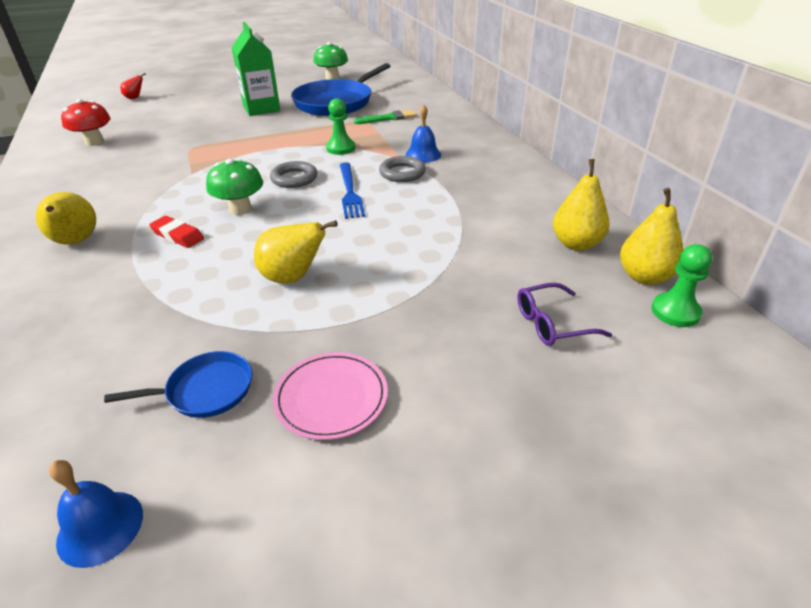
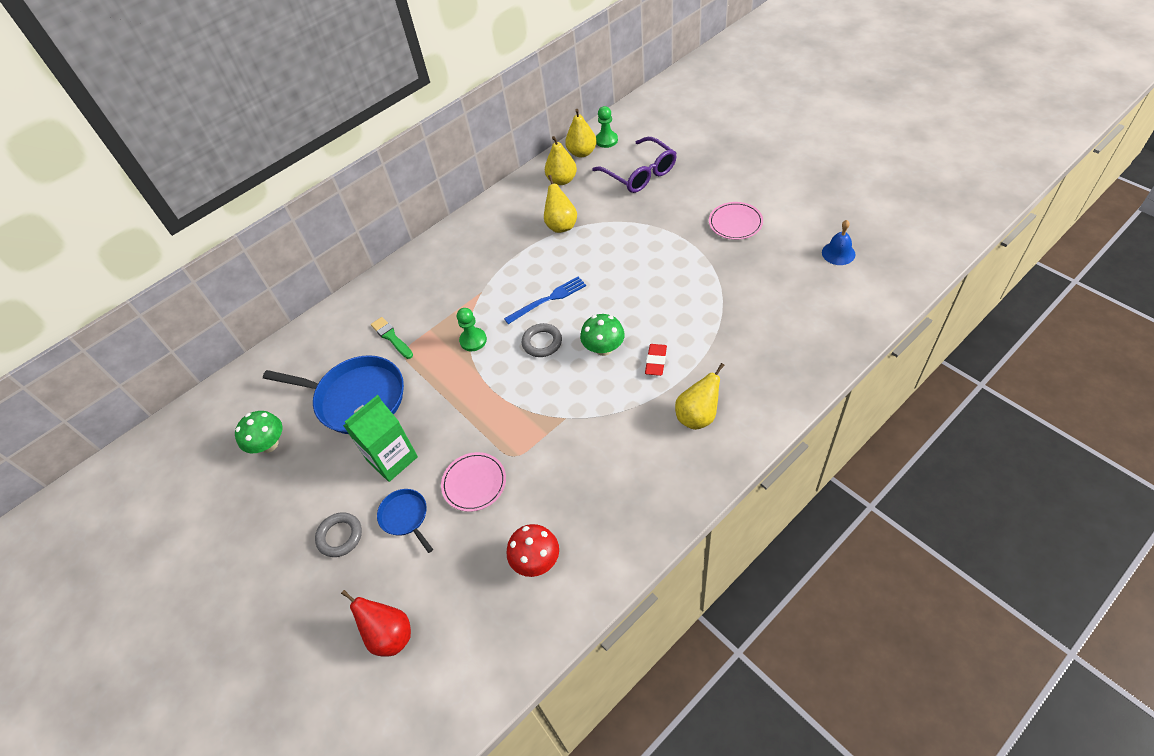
camera: 105 degrees left, 15 degrees up
(135, 98) = (390, 635): red pear -> red pear, size x1.79
(193, 131) = (474, 483): none -> pink plate
(206, 390) = (762, 264): blue pan -> blue pan (405, 517)
(293, 278) = (663, 278): yellow pear -> yellow pear (561, 225)
(402, 173) = (504, 283): grey ring -> grey ring (340, 536)
(423, 154) = (465, 284): blue bell -> none
(552, 323) = (640, 173): purple glasses -> purple glasses, size x1.71

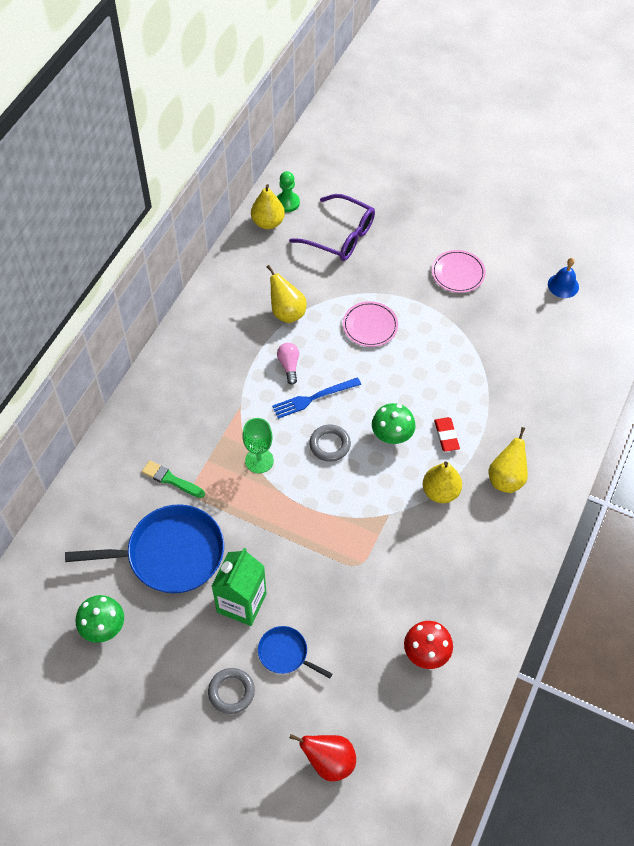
camera: 30 degrees left, 5 degrees up
(473, 340) = (259, 460): green pawn -> green goblet
(474, 483) = (334, 601): pink plate -> pink plate (370, 326)
(540, 268) = (289, 366): none -> pink light bulb
(548, 299) = (313, 398): blue fork -> blue fork turned 150 degrees counterclockwise
(562, 180) = (262, 260): yellow pear -> yellow pear (440, 492)

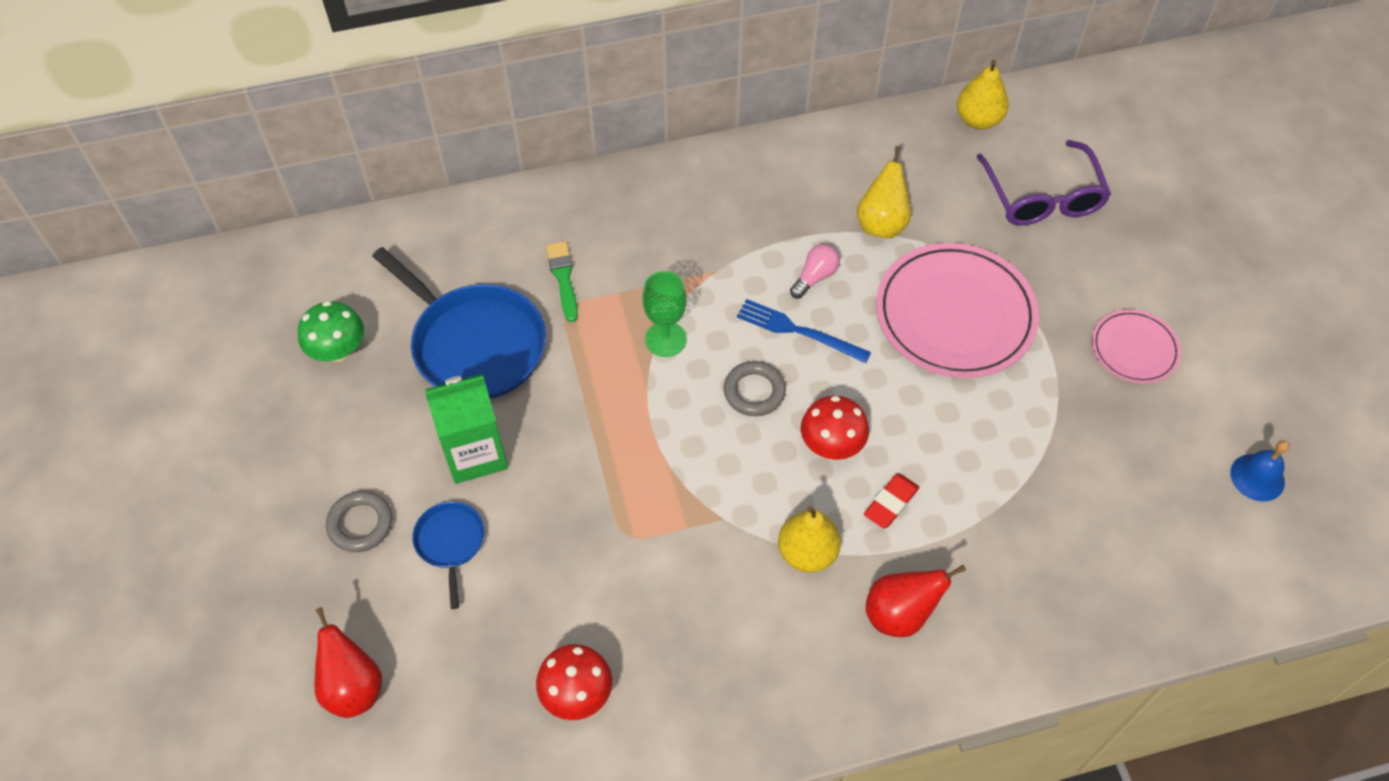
camera: 50 degrees right, 0 degrees up
(287, 203) = (1026, 117): green pawn -> none
(370, 326) = (955, 314): pink plate -> pink plate, size x1.87
(392, 435) = (831, 445): green mushroom -> red mushroom
(506, 479) = (899, 614): yellow pear -> red pear

